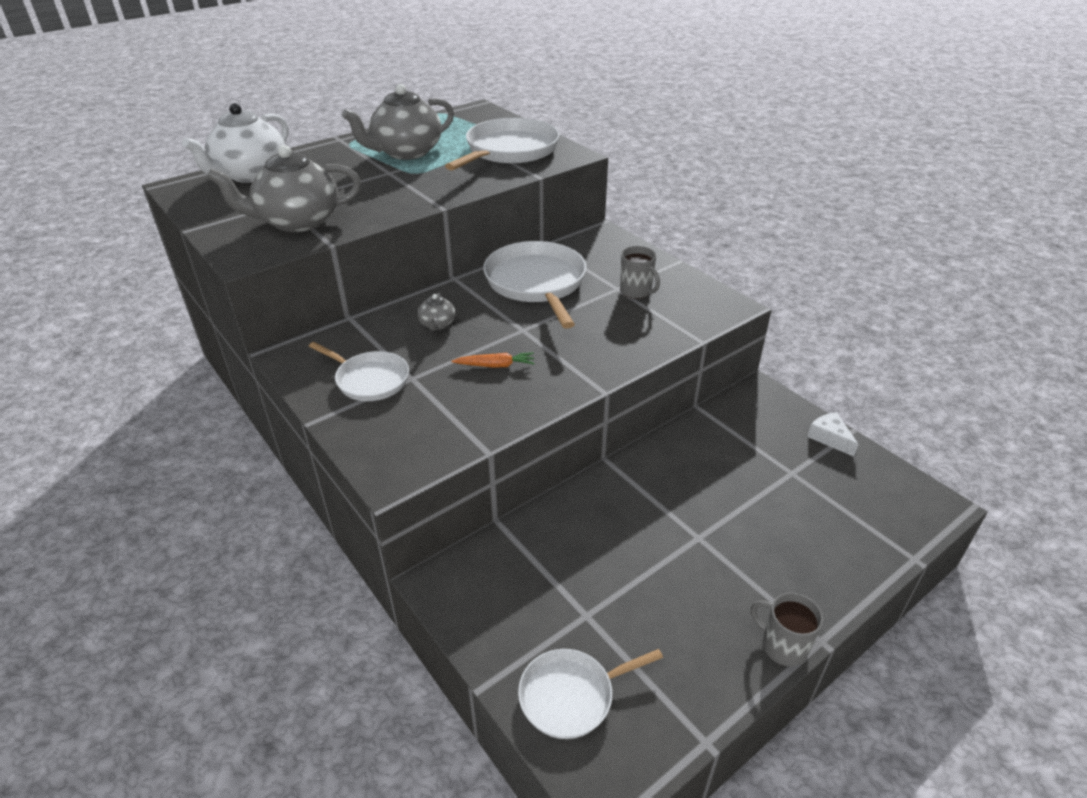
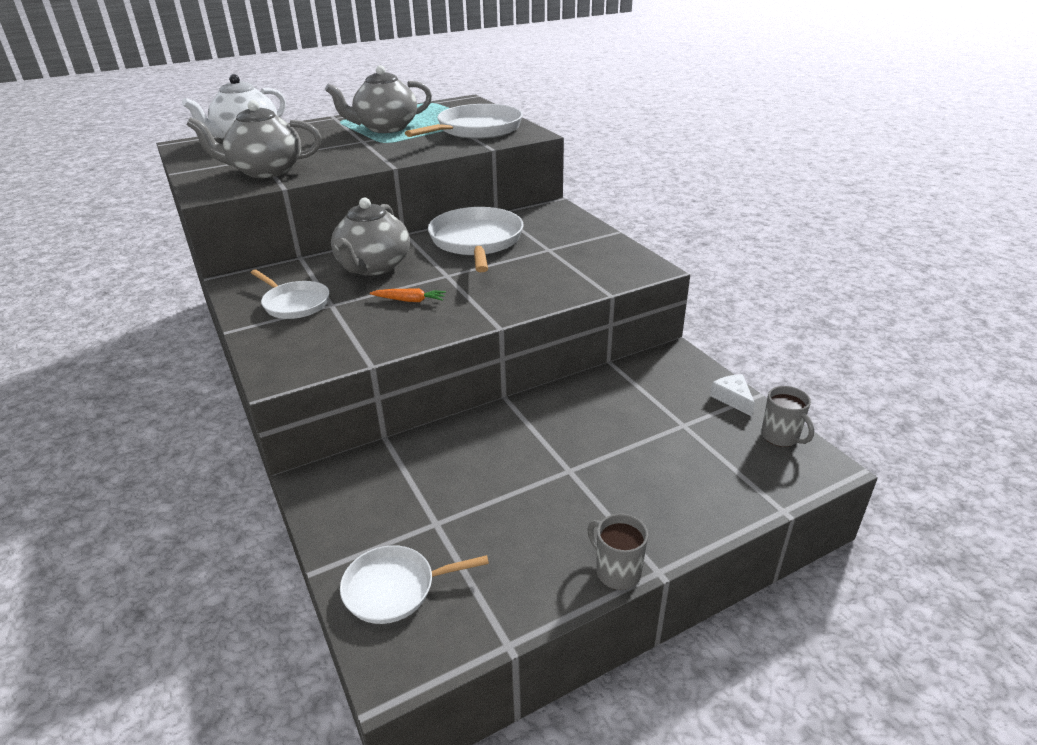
camera: 10 degrees right, 5 degrees down
(437, 324) = (373, 267): grey teapot -> grey teapot, size x2.24
(636, 291) = (565, 252): grey mug -> grey mug (780, 437)

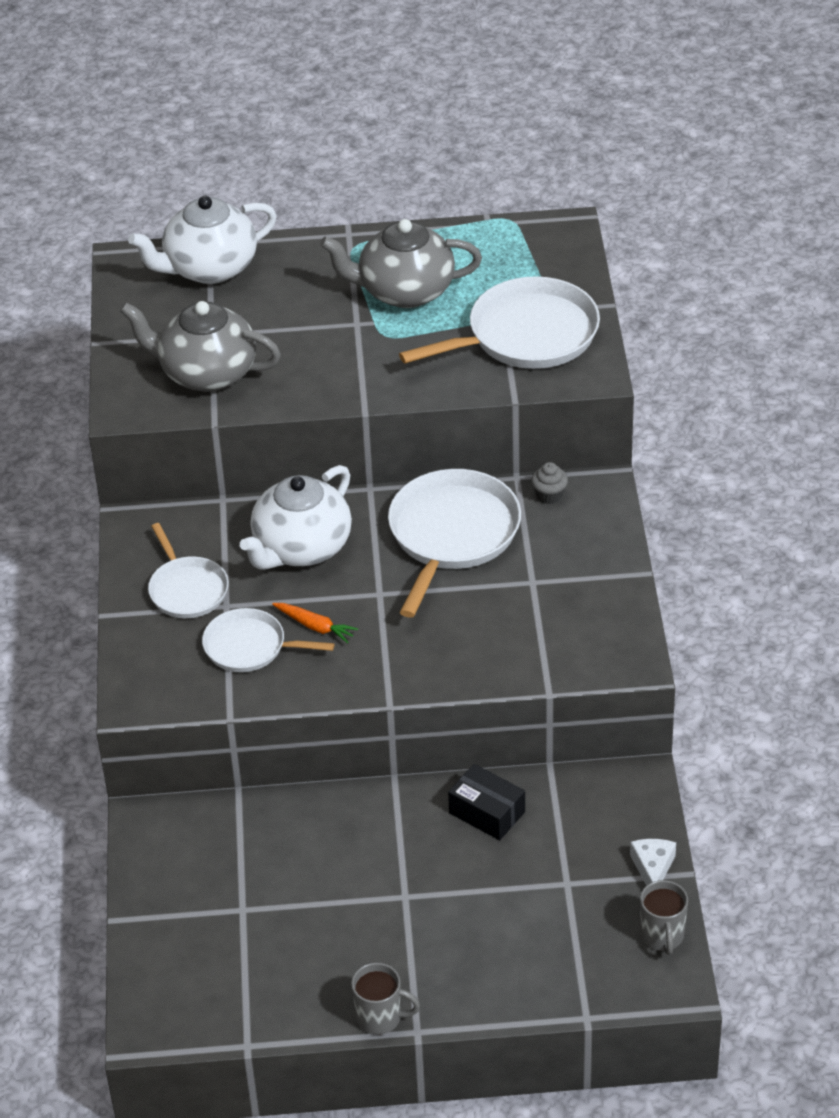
camera: 25 degrees right, 10 degrees up
(373, 267) = (301, 548): grey teapot -> white teapot
(394, 588) = (176, 961): white pan -> white pan (249, 647)
(525, 215) = (549, 495): none -> grey cupcake
(589, 399) = (487, 812): none -> black box
(617, 572) = (380, 1017): grey mug -> grey mug turned 120 degrees clockwise

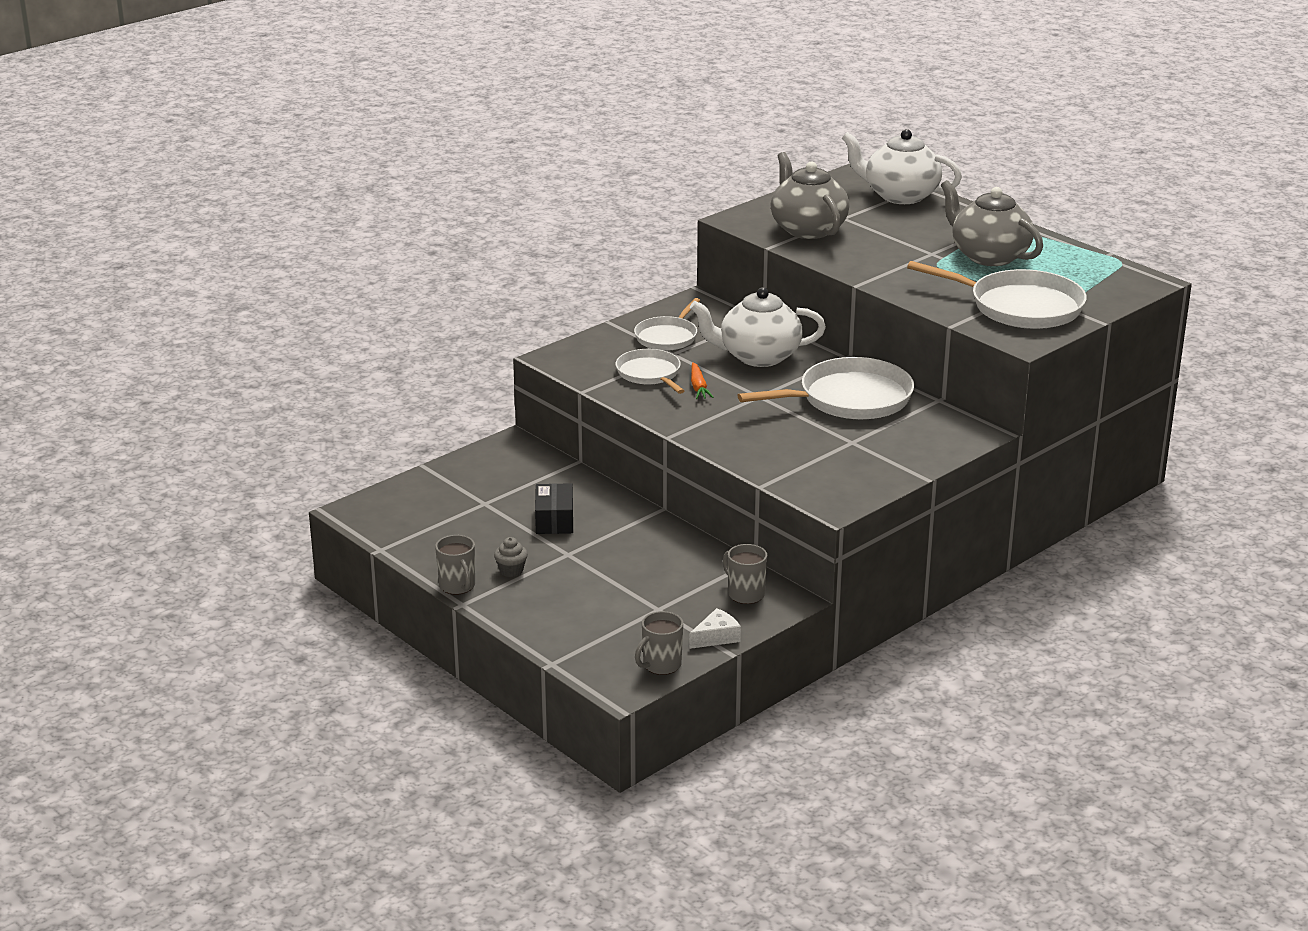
camera: 50 degrees right, 15 degrees down
(487, 812) = (678, 554): black box -> black box (554, 520)
(549, 495) = (941, 417): grey cupcake -> grey cupcake (511, 571)
(601, 804) = (745, 594): none -> grey mug

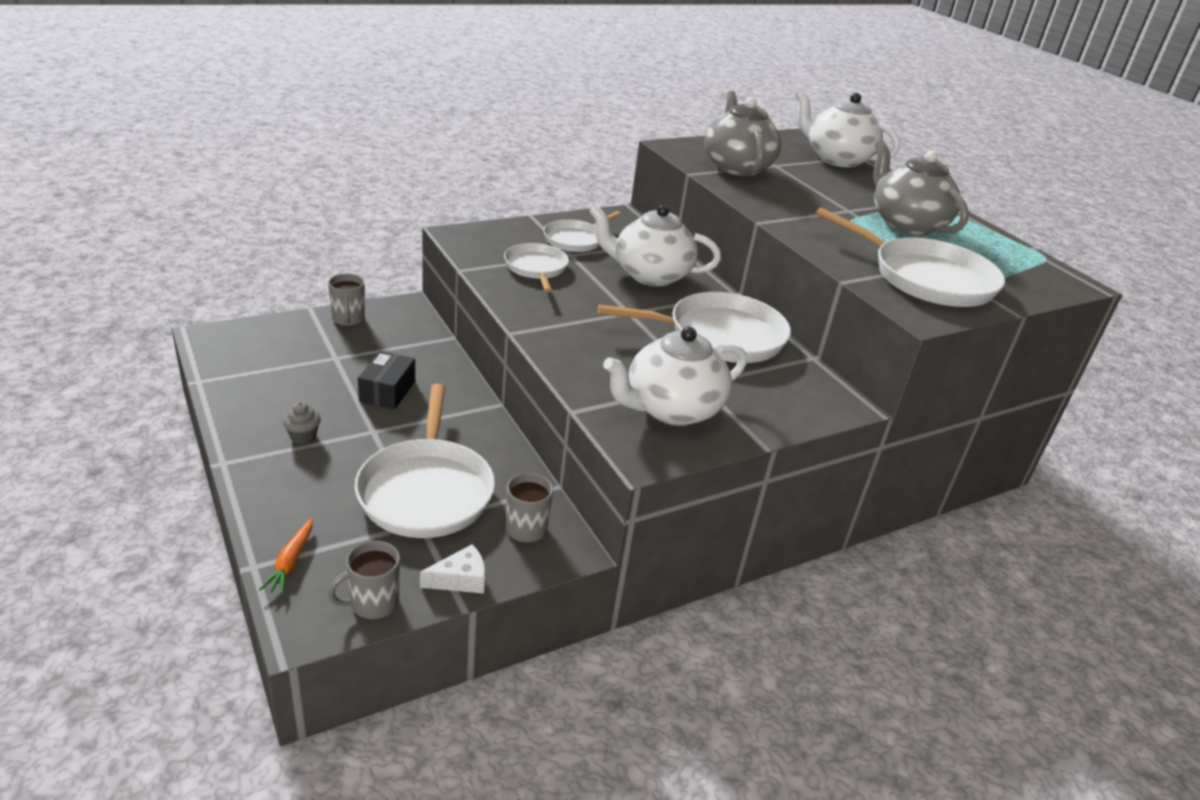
camera: 10 degrees right, 5 degrees up
(457, 586) = (236, 440): grey mug -> grey mug (348, 319)
(646, 586) = (426, 491): none -> white pan
(698, 387) = (575, 290): orange carrot -> orange carrot (291, 562)
(838, 467) = (671, 409): none -> white teapot

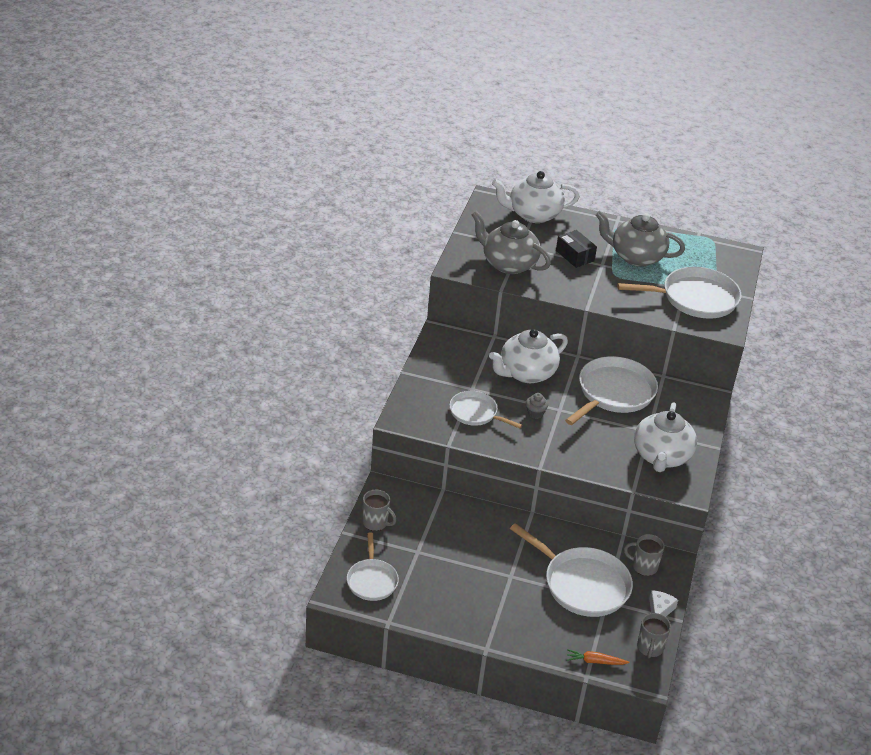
camera: 45 degrees left, 5 degrees up
(291, 562) = (595, 661): orange carrot -> orange carrot turned 135 degrees clockwise
(303, 436) = (490, 606): grey cupcake -> grey cupcake (535, 413)
(387, 391) = (475, 549): black box -> black box (575, 256)
(575, 240) = (454, 374): white pan -> white pan (372, 581)

